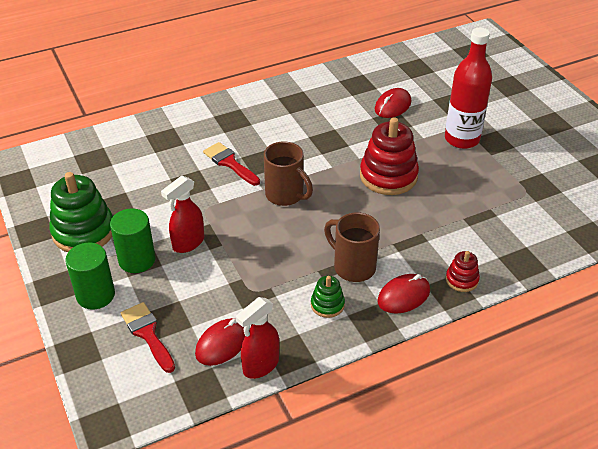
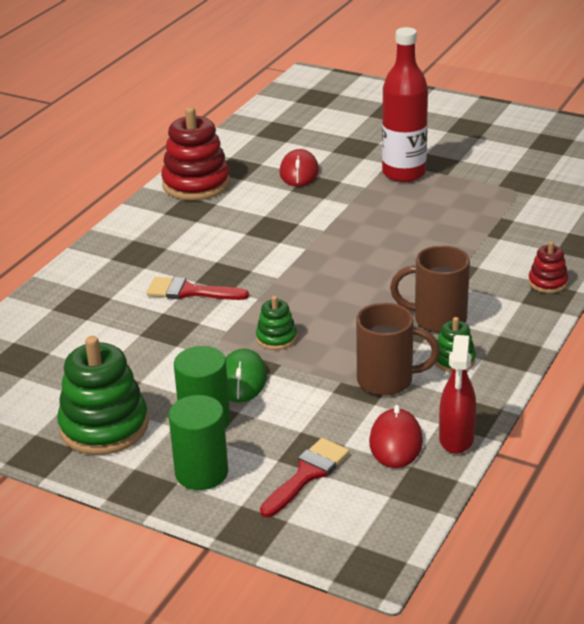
camera: 35 degrees left, 10 degrees down
(147, 334) = (307, 474): red brush -> red brush turned 105 degrees clockwise
(188, 243) = (242, 380): red spray bottle -> green mouse
(240, 224) = (276, 338): none -> green stacking toy
(286, 195) = (291, 293): brown mug -> brown mug (388, 381)
(388, 176) = (373, 232): red stacking toy -> red stacking toy (196, 184)
(403, 296) = (514, 319): red mouse -> none

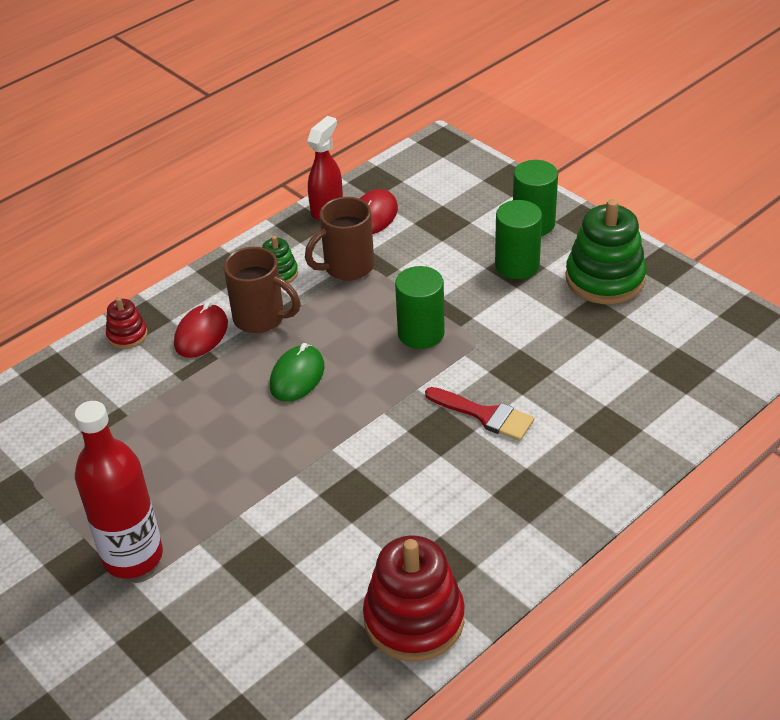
camera: 160 degrees left, 10 degrees up
(242, 380) = (471, 297): green mouse -> green mouse (297, 376)
(276, 338) = (421, 333): green stacking toy -> green cylinder
(299, 172) = (264, 602): red mouse -> red mouse (201, 334)
(307, 474) = (453, 206): red brush -> none
(388, 381) = (347, 267): brown mug -> brown mug turned 60 degrees counterclockwise

